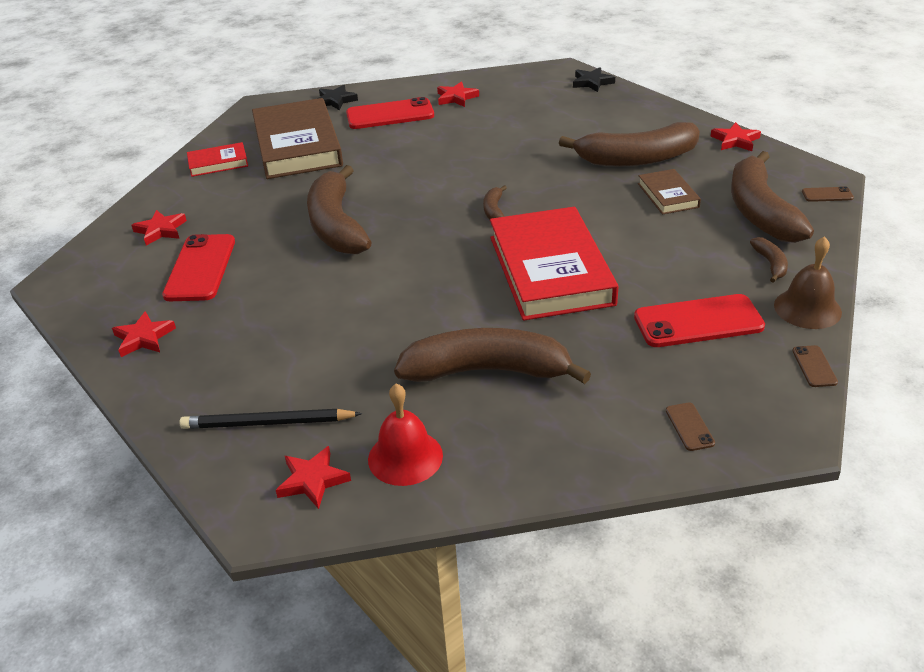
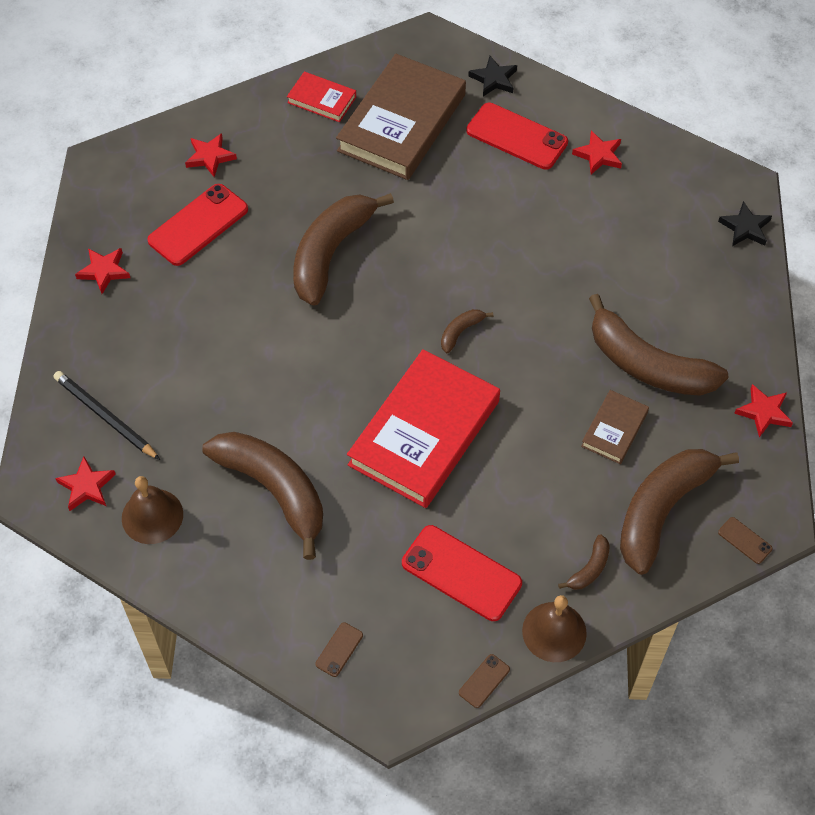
camera: 40 degrees right, 20 degrees up
(405, 457) = (152, 516): red bell -> brown bell

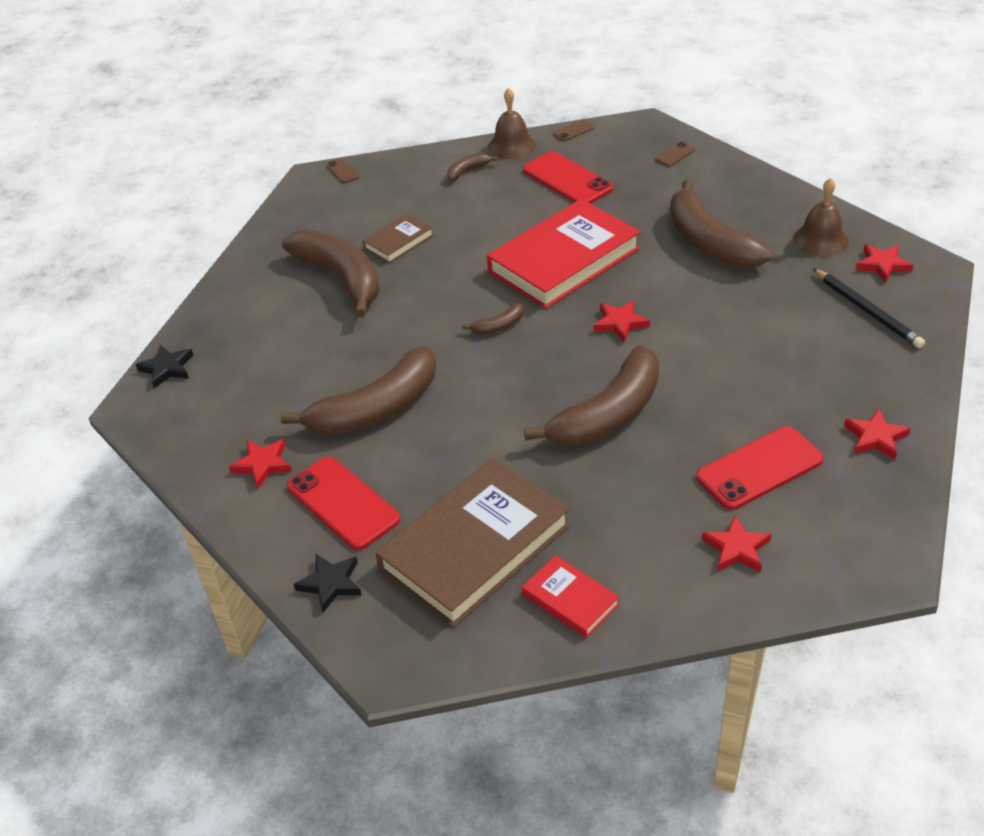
camera: 160 degrees left, 15 degrees down
(662, 510) = (392, 193): brown banana -> brown banana (376, 409)
(764, 412) = (268, 236): red star -> red star (620, 323)

